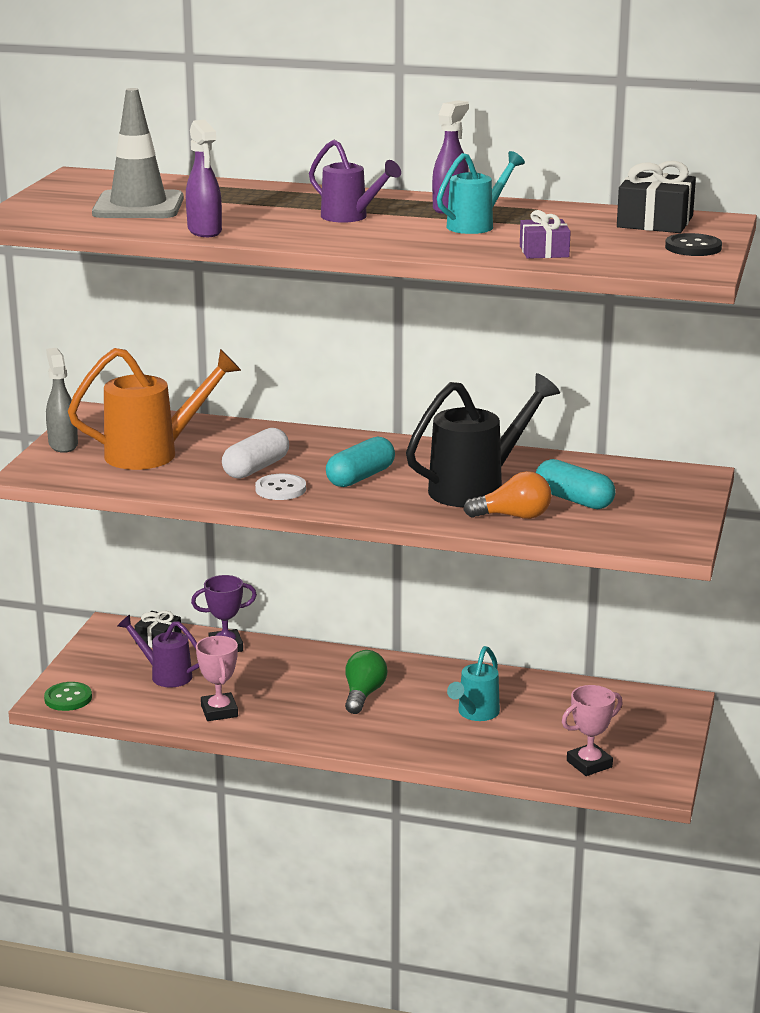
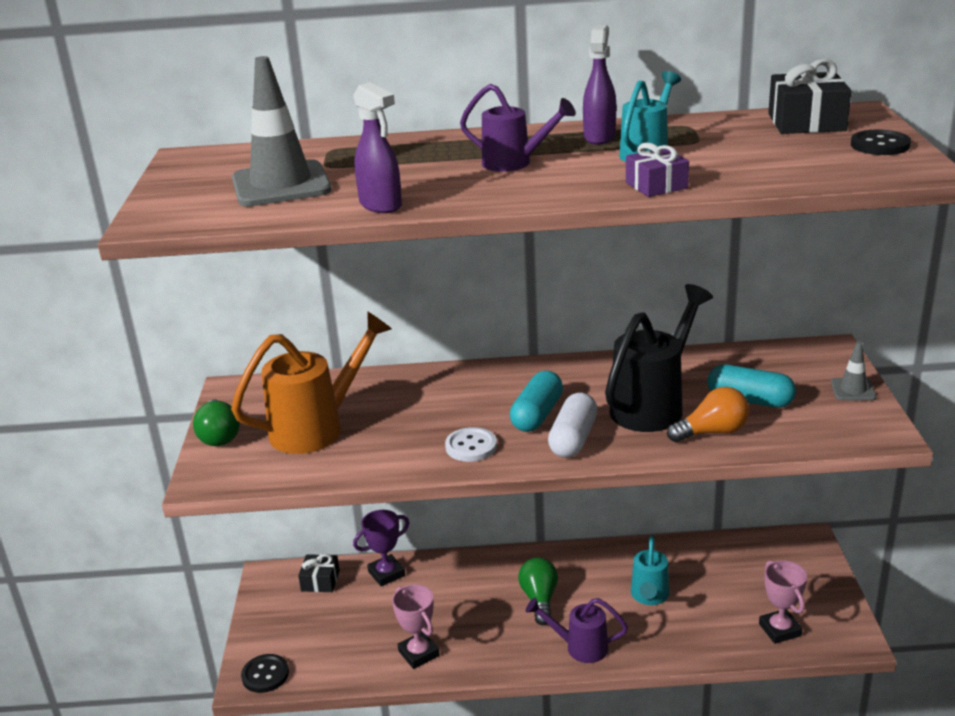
camera: 15 degrees left, 5 degrees up
(63, 445) = (219, 435): grey spray bottle -> green light bulb
(68, 698) = (265, 675): green button -> black button
(165, 675) = (346, 622): purple watering can -> purple watering can (579, 647)
(256, 468) = (430, 425): white capsule -> white capsule (573, 439)
(544, 251) = (750, 173): purple gift -> purple gift (656, 185)
(589, 764) = (780, 630): pink trophy -> pink trophy turned 60 degrees counterclockwise
(684, 509) = (853, 390): none -> grey traffic cone

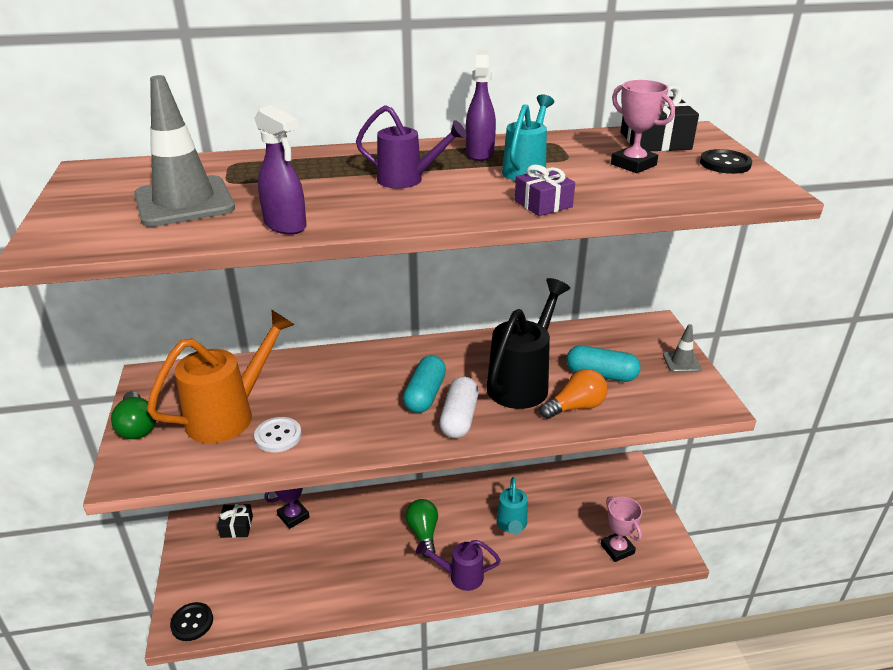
camera: 10 degrees left, 5 degrees up
(418, 653) = (326, 591): pink trophy -> pink trophy (633, 164)
(471, 446) = (370, 429): white button -> white button (278, 436)

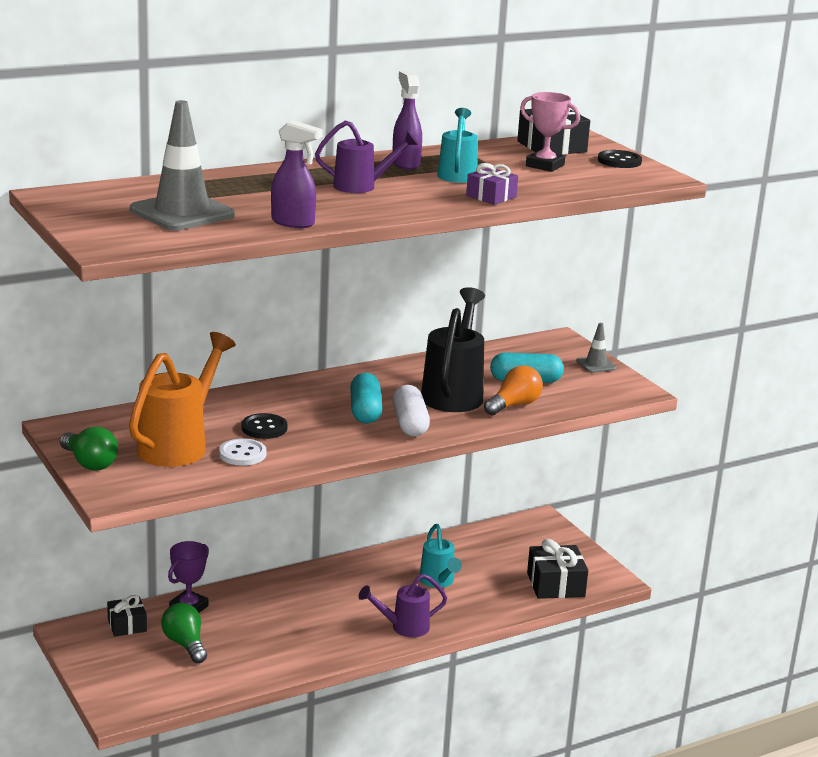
camera: 20 degrees left, 10 degrees down
(192, 622) = (132, 704): black button -> black button (264, 428)
(423, 533) = (346, 601): green light bulb -> green light bulb (185, 644)
(617, 549) = (555, 584): pink trophy -> black gift

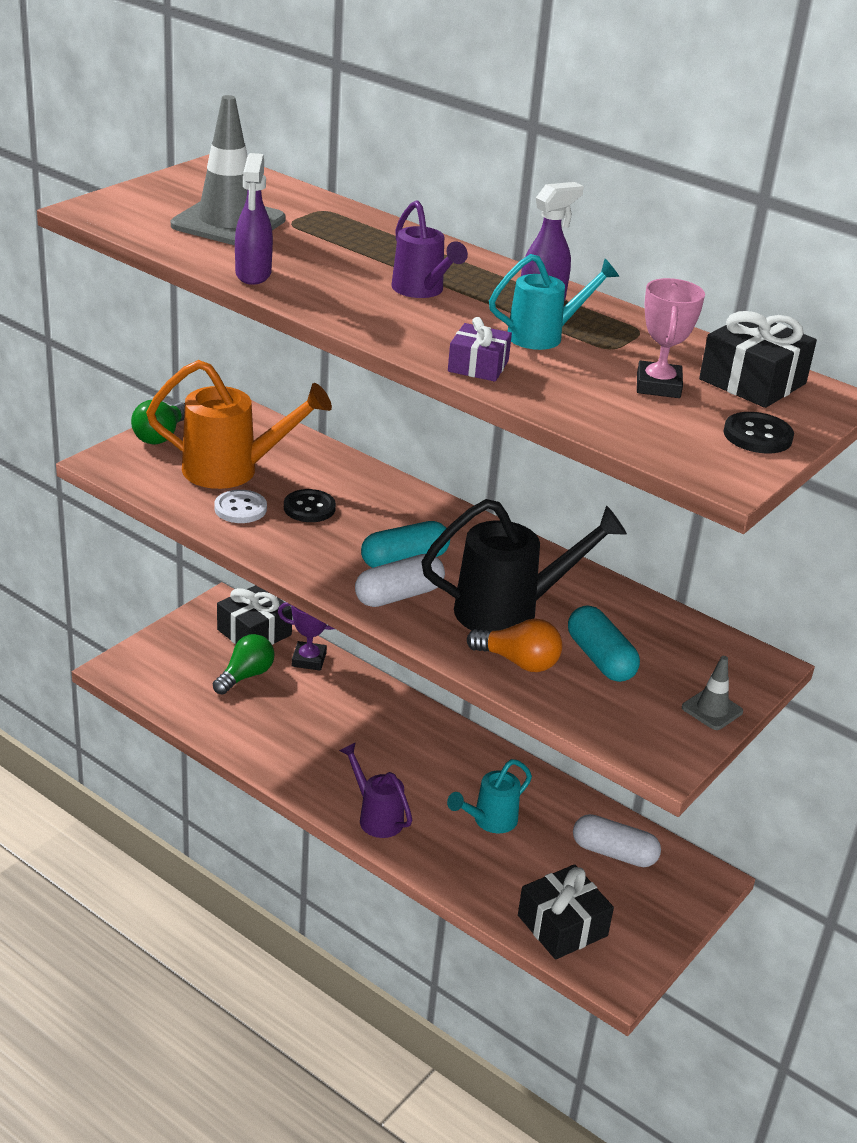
camera: 65 degrees right, 10 degrees up
(127, 625) = (254, 632): black gift -> black gift, size x1.59
(499, 544) = (614, 853): none -> white capsule

